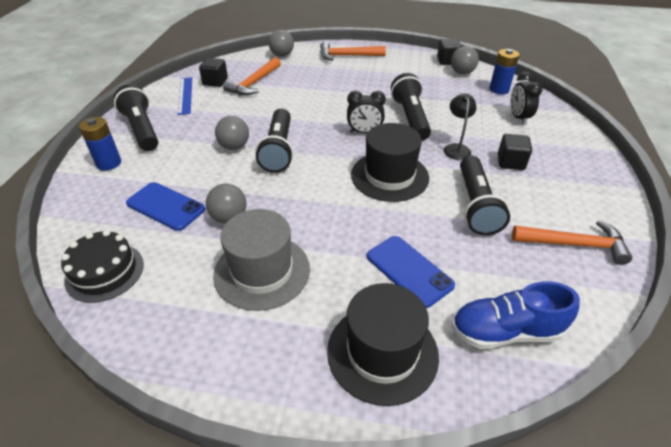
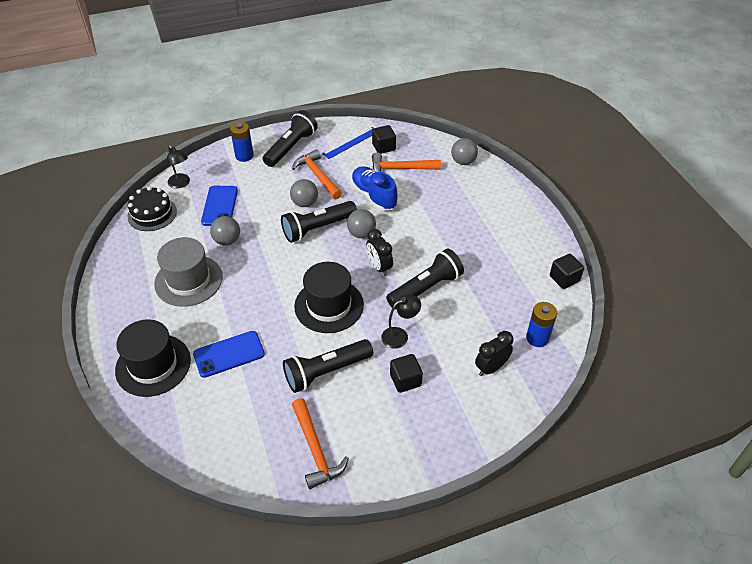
camera: 60 degrees right, 5 degrees up
(85, 227) = (181, 184): none -> black lamp
(348, 56) = (503, 203): orange hammer -> orange hammer (317, 176)
(409, 271) = (229, 354): blue phone -> blue phone turned 45 degrees clockwise
(462, 73) = (547, 298): grey ball -> grey ball (361, 234)
(505, 331) = (200, 424): blue shoe -> blue shoe (374, 196)

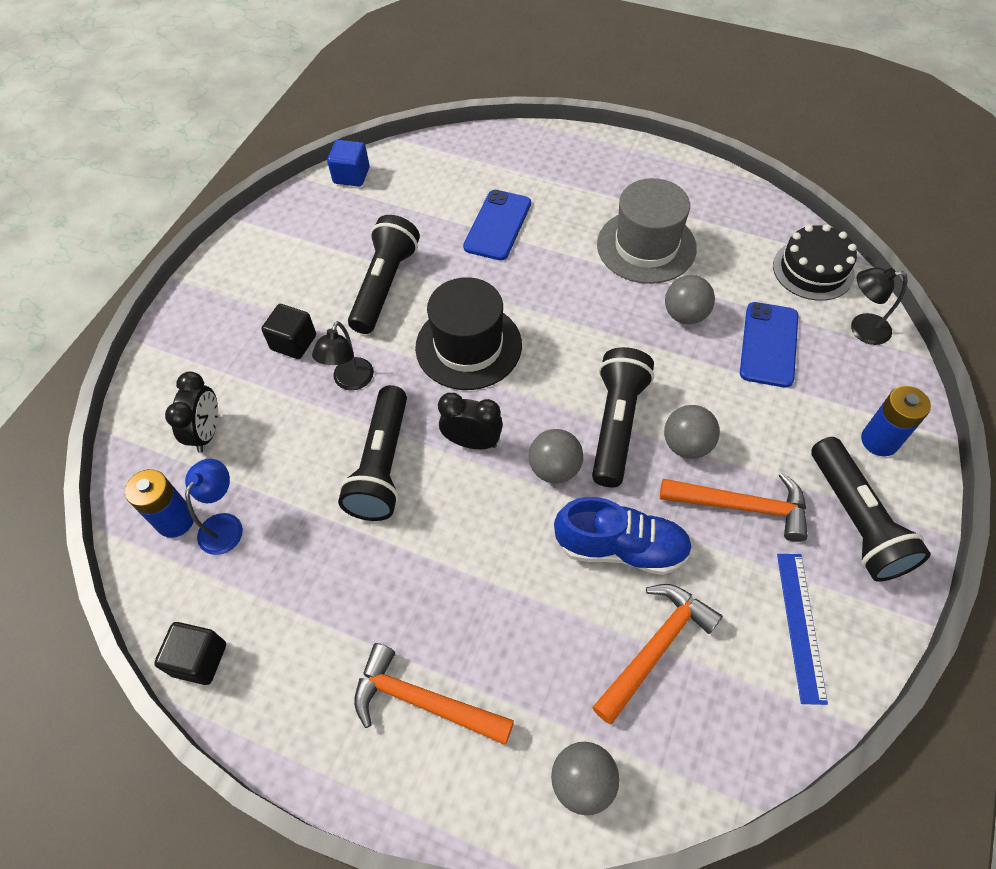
camera: 135 degrees right, 10 degrees up
(153, 365) = (548, 167): black hat -> none
(219, 206) = (769, 344): blue phone -> blue phone turned 60 degrees clockwise
(252, 470) = (351, 176): none -> blue cube
(315, 449) = (316, 226): orange hammer -> orange hammer (423, 701)
(383, 147) = (743, 672): black cube -> none
(516, 318) = (225, 525): none -> blue lamp

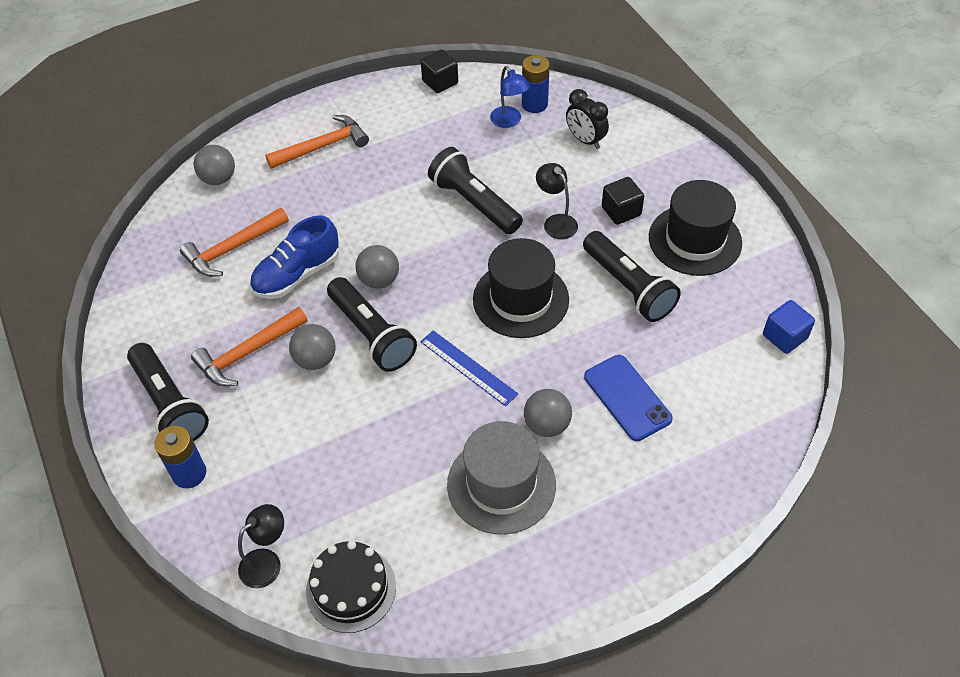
camera: 130 degrees right, 5 degrees down
(288, 274) = (695, 240): none -> black hat
(472, 442) = (443, 253): black clock -> none
(655, 648) = (233, 248): orange hammer -> orange hammer turned 60 degrees clockwise
(685, 315) = (409, 450): grey ball -> grey ball (547, 425)
(769, 344) = (326, 482): blue phone -> none
(801, 625) = (162, 320): blue ruler -> blue ruler (468, 367)
(855, 520) = (170, 404): black flashlight -> black flashlight turned 150 degrees counterclockwise

